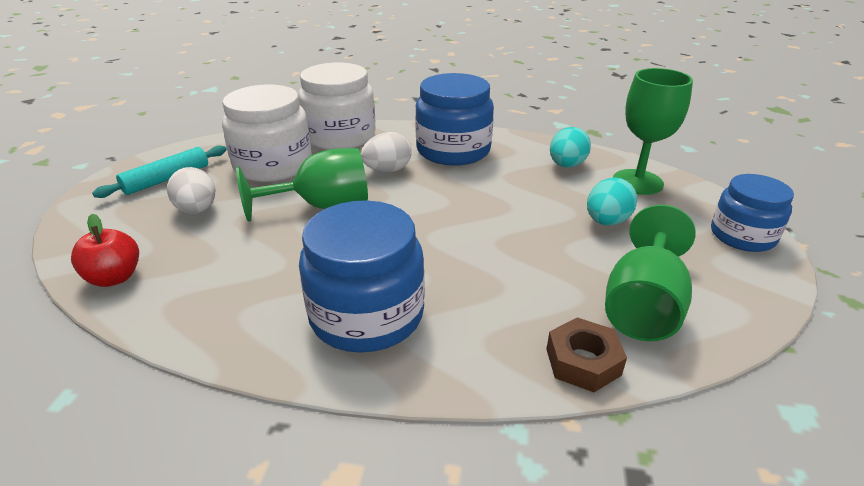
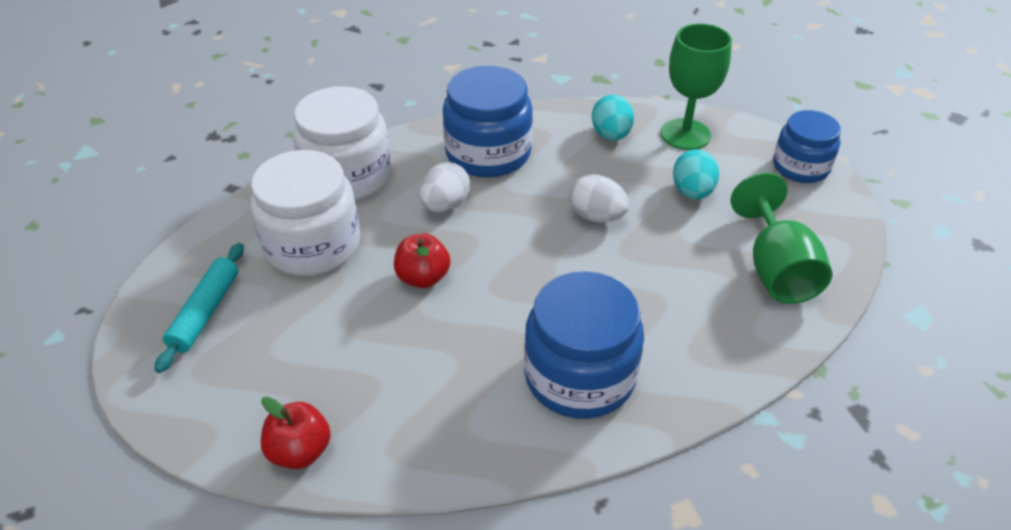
camera: 30 degrees left, 10 degrees up
(197, 210) = (293, 337): white egg -> white egg (596, 216)
(322, 206) = (423, 277): green goblet -> red apple
(583, 362) = (770, 340): brown nut -> none

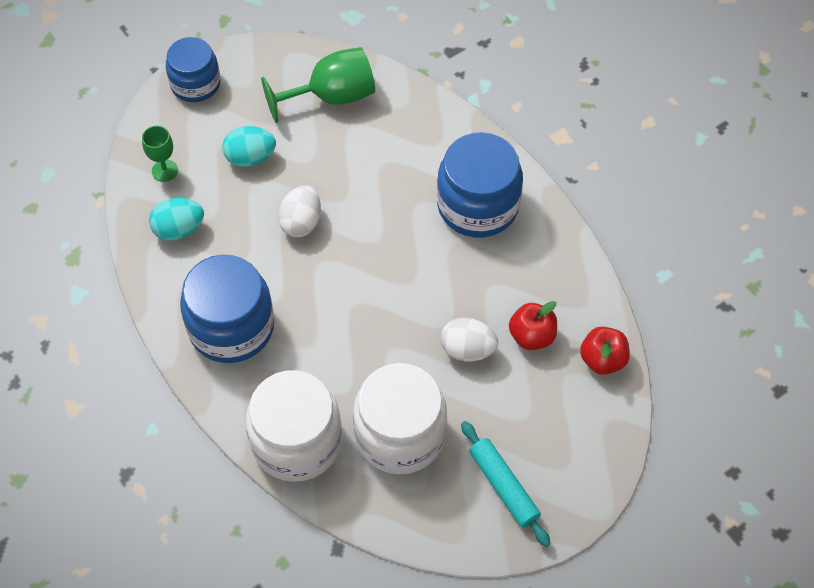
camera: 105 degrees left, 15 degrees up
(205, 312) = (503, 486): turquoise rolling pin -> turquoise rolling pin turned 60 degrees clockwise
(423, 277) = (413, 333): red apple -> red apple (532, 336)
(445, 205) = (317, 342): white egg -> white egg (467, 350)
(685, 134) = (165, 170): green goblet -> green goblet, size x0.55

